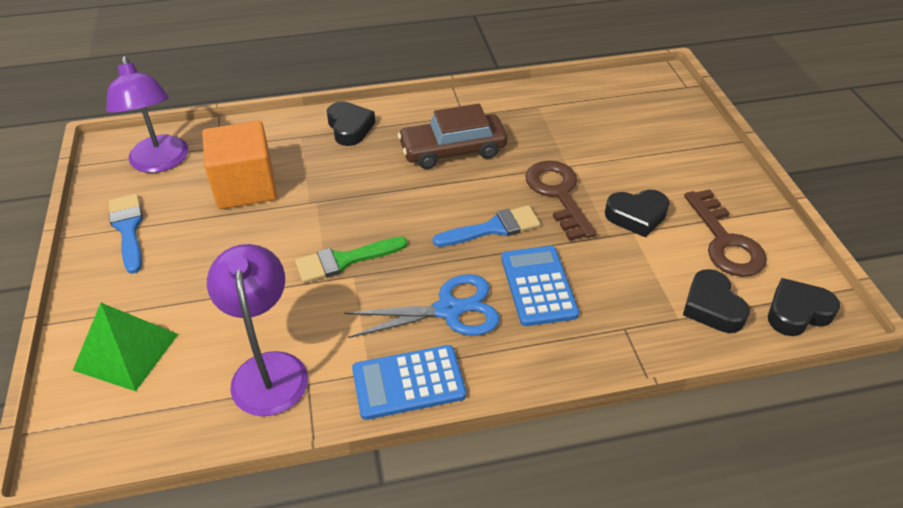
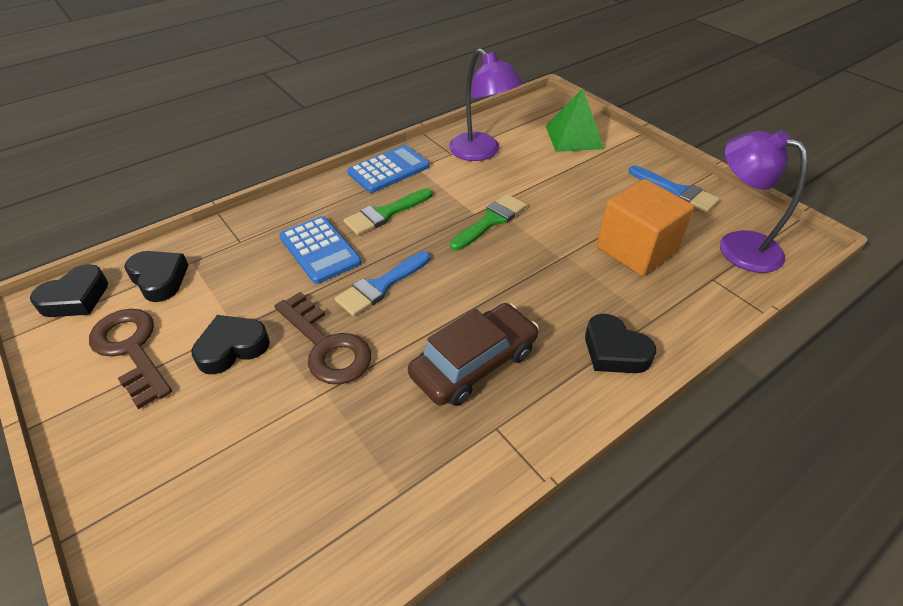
camera: 155 degrees right, 0 degrees up
(449, 310) = (385, 213): blue scissors -> green brush

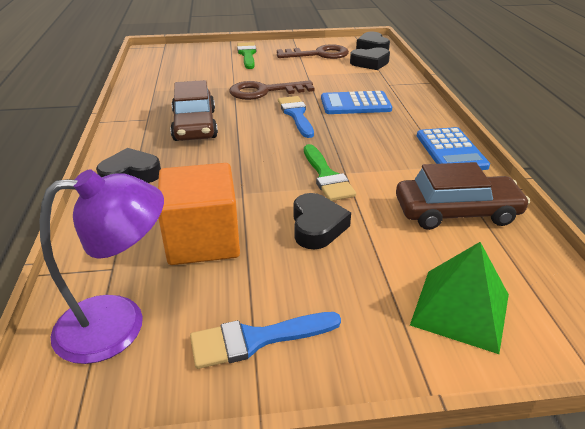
camera: 120 degrees right, 10 degrees down
(232, 348) = (292, 72): black heart -> black heart (317, 226)
(385, 213) = (380, 134): green brush -> green brush (247, 54)
(481, 152) = (456, 212): purple lamp -> brown car

